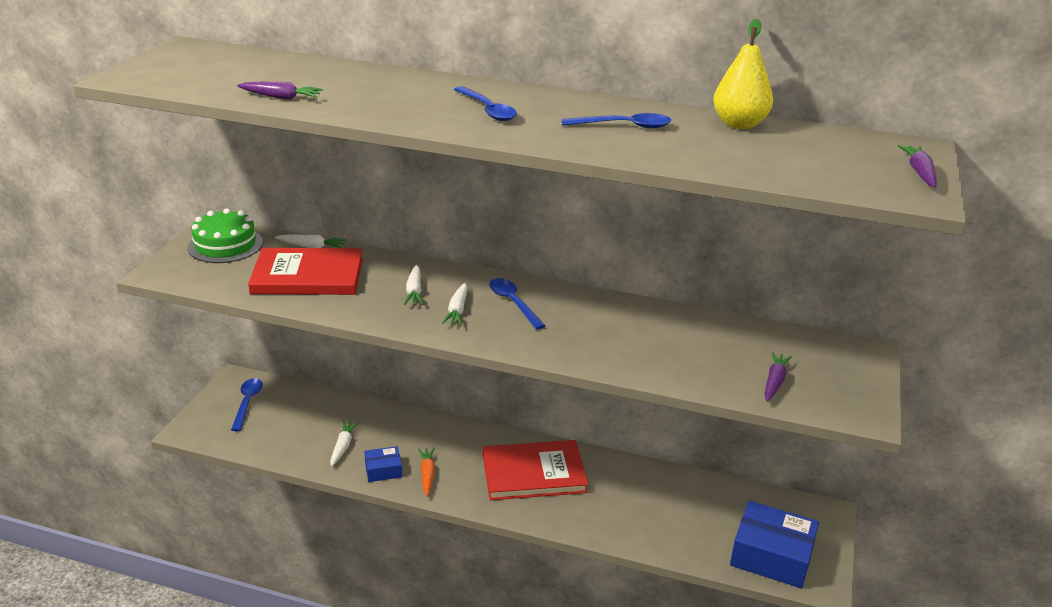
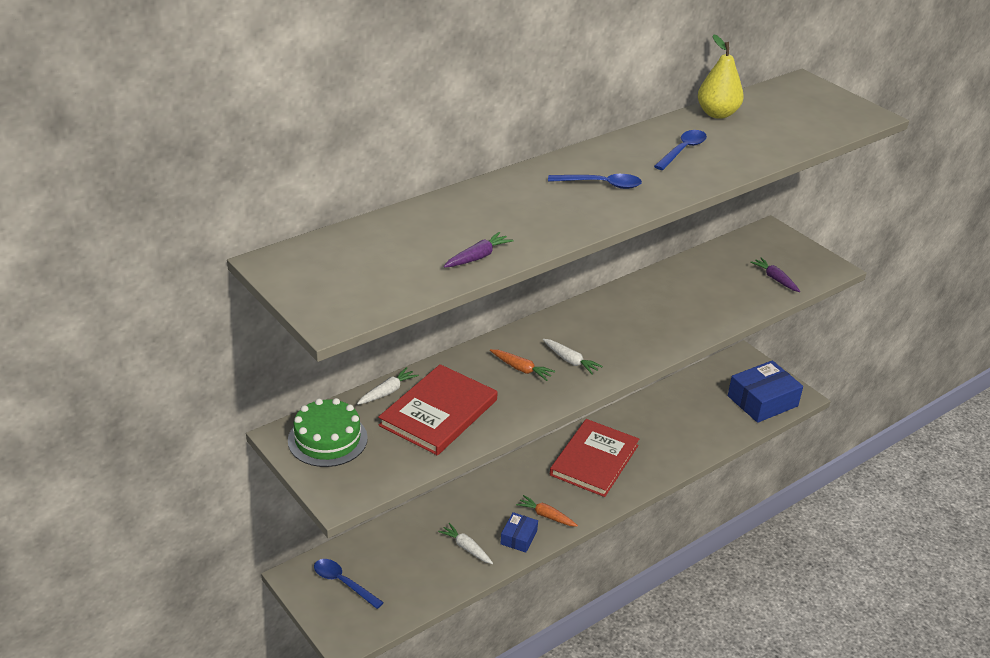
camera: 55 degrees left, 5 degrees up
(414, 291) = (521, 369): white carrot -> orange carrot
(513, 303) = (585, 331): blue spoon -> none
(919, 172) = (838, 99): purple carrot -> none

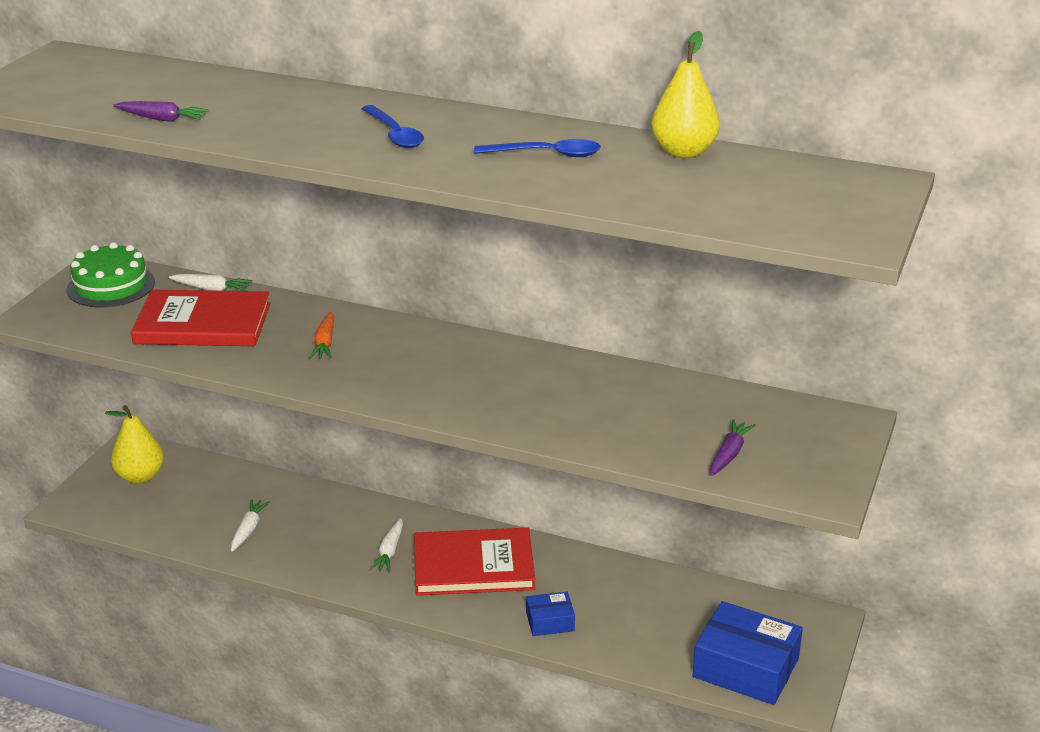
camera: 60 degrees right, 5 degrees down
(343, 583) = (140, 476): blue spoon -> yellow pear
(518, 537) = (293, 558): blue box -> blue box (550, 621)
(546, 516) = (345, 564): orange carrot -> none
(570, 361) = (371, 366): white carrot -> white carrot (389, 552)

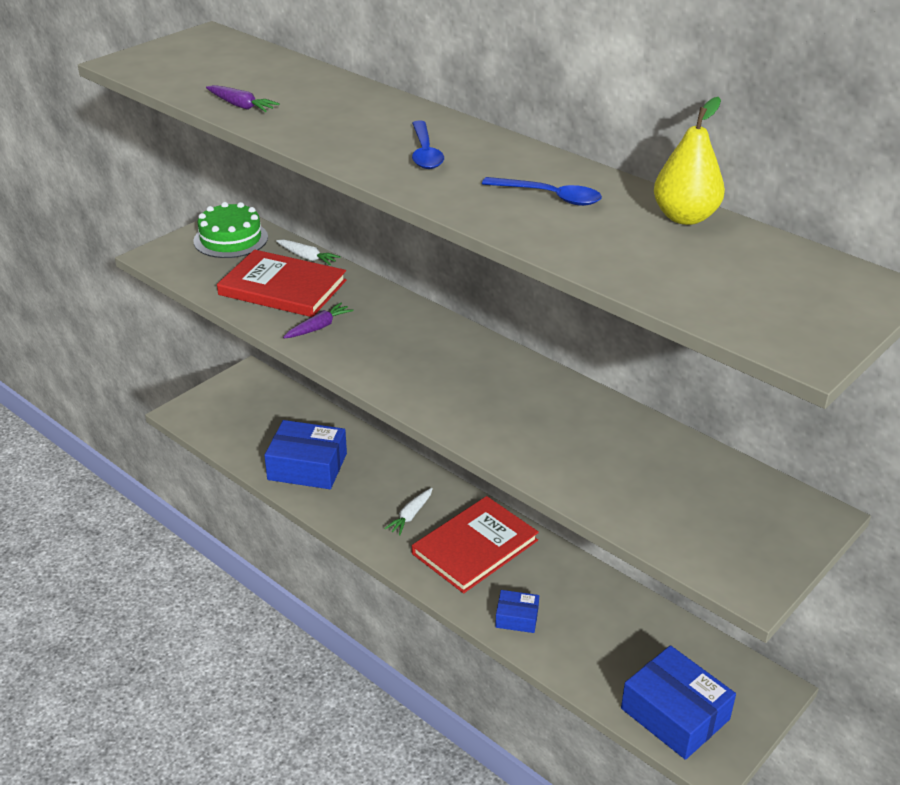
camera: 20 degrees right, 5 degrees up
(140, 476) = (246, 399): yellow pear -> none
(248, 529) = (307, 466): white carrot -> blue box
(325, 343) = (371, 326): orange carrot -> none
(473, 566) = (475, 547): red book -> red book turned 60 degrees counterclockwise
(729, 454) = (676, 520): purple carrot -> purple carrot (319, 327)

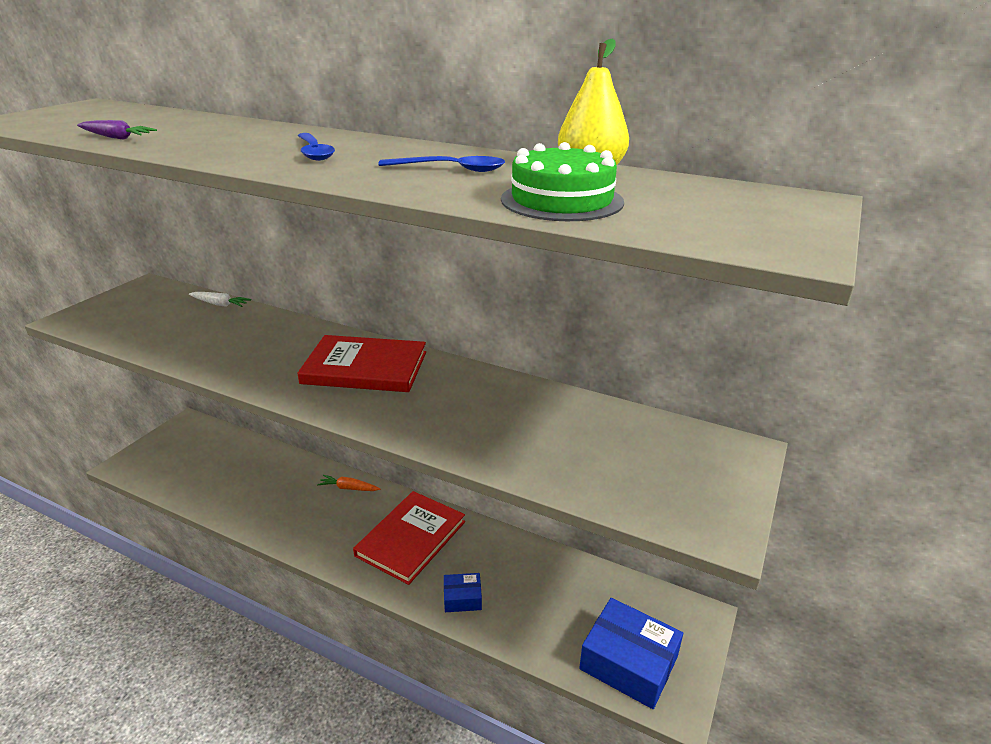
camera: 15 degrees left, 5 degrees down
(230, 239) = (145, 298): green cake -> green cake (562, 200)
(282, 288) = (197, 330): red book -> red book (365, 368)
(307, 466) = (246, 493): blue box -> none
(319, 327) = (234, 358): purple carrot -> none
(410, 516) = (347, 521): white carrot -> none
(417, 480) = (348, 488): none -> orange carrot

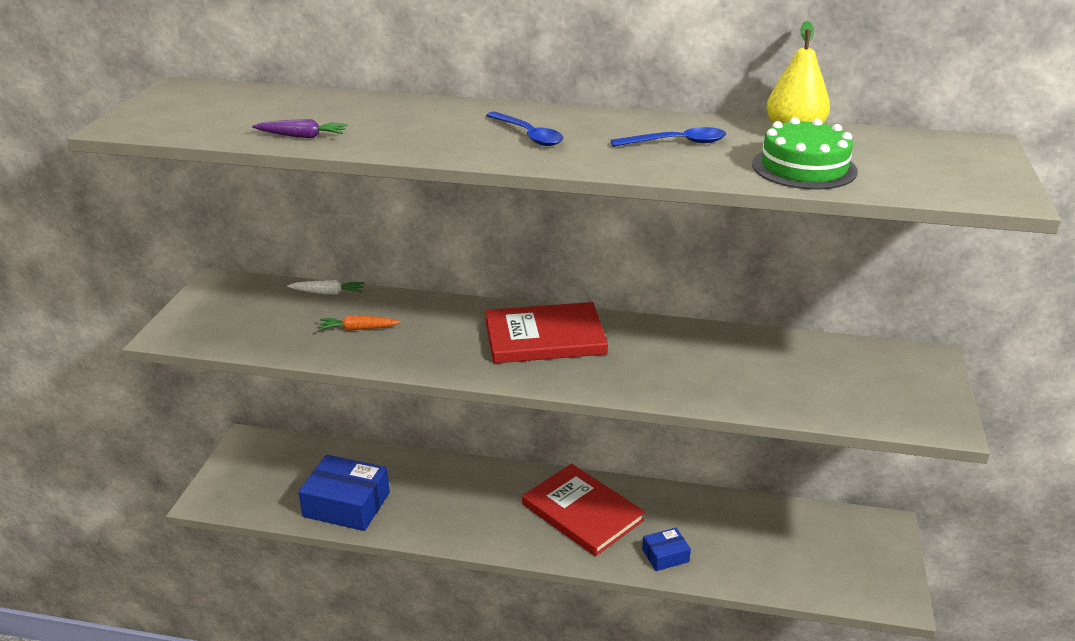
camera: 15 degrees left, 0 degrees up
(348, 488) = (485, 476): orange carrot -> orange carrot (358, 329)
(411, 538) = (582, 512): red book -> red book turned 60 degrees counterclockwise
(628, 663) = (843, 577): blue box -> blue box (346, 504)

